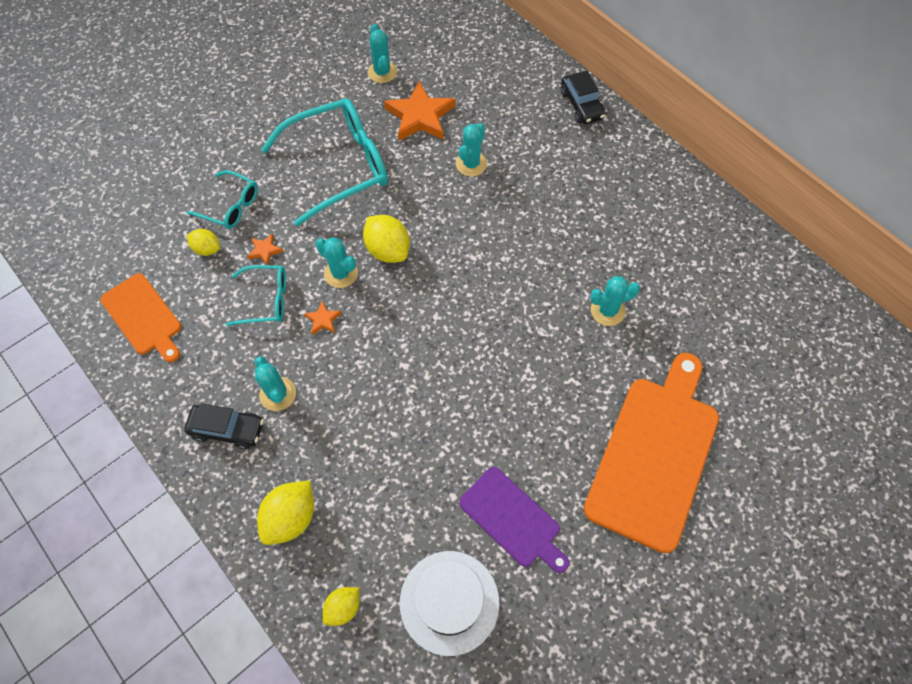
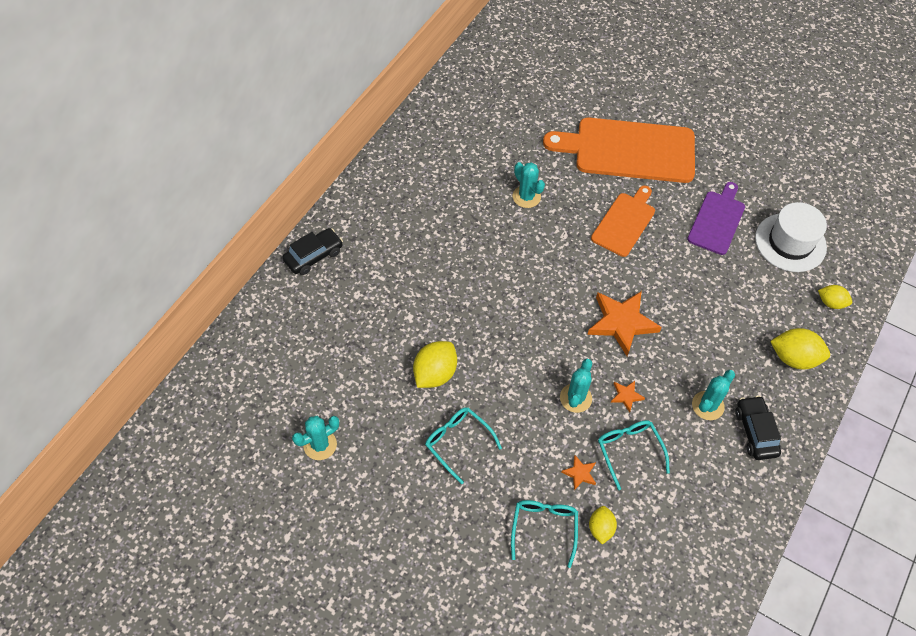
camera: 110 degrees left, 5 degrees down
(143, 316) = (694, 554): orange cutting board -> orange cutting board (624, 222)
(340, 166) = (457, 442): turquoise glasses -> turquoise glasses, size x0.52
(388, 250) = (536, 368): yellow lemon -> yellow lemon (435, 373)
(420, 116) = (370, 389): orange star -> orange star (622, 323)
(471, 164) = (415, 328): turquoise cactus -> none

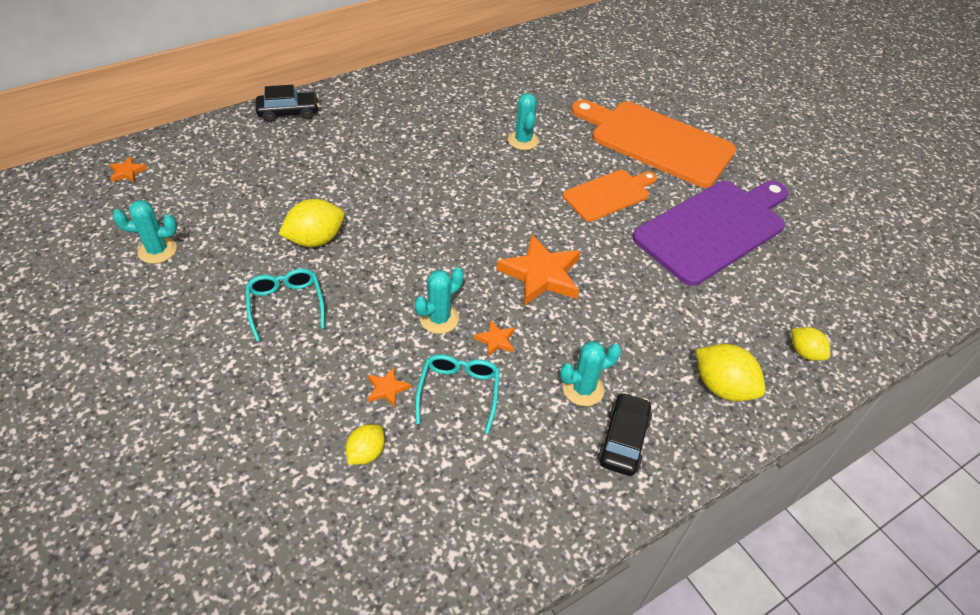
camera: 25 degrees right, 10 degrees down
(228, 383) = (127, 172): none -> orange star
(544, 527) = (306, 422): turquoise glasses -> none
(717, 220) = (713, 229): purple cutting board -> purple cutting board, size x1.76
(790, 242) = (788, 278): white hat -> none

